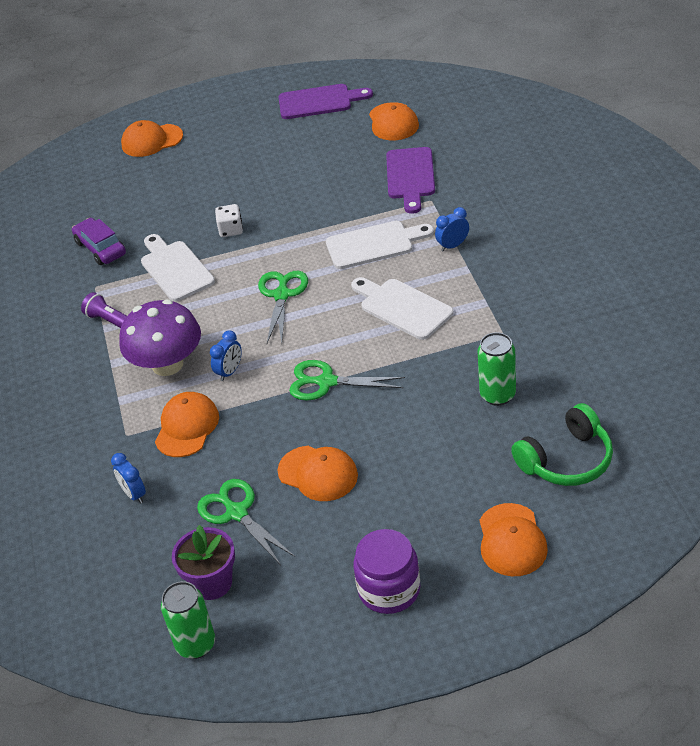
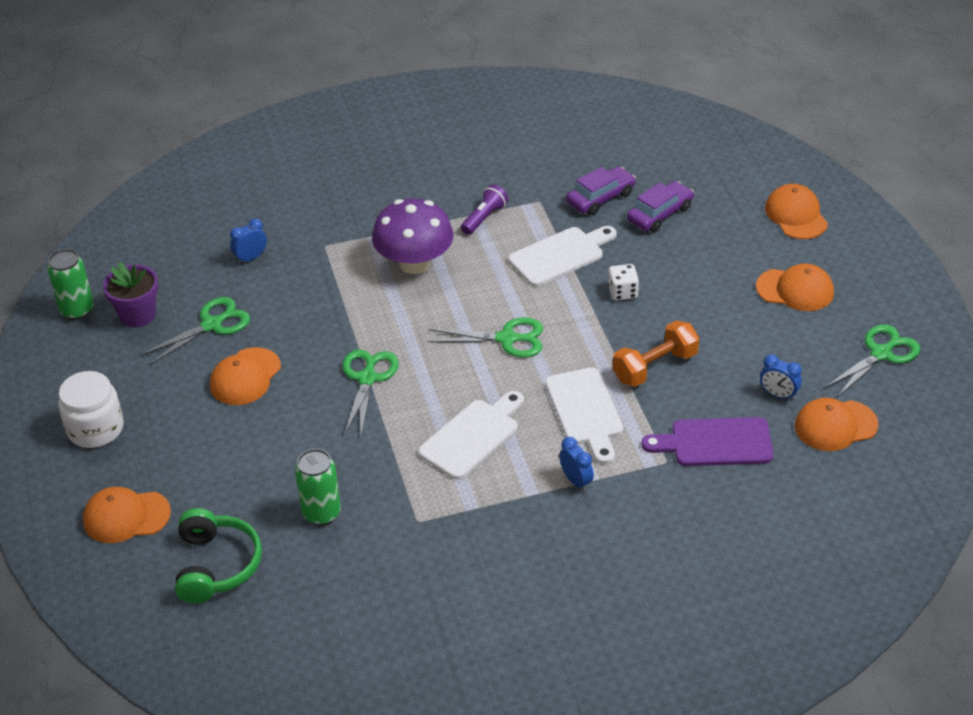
camera: 85 degrees right, 0 degrees up
(132, 213) = (660, 214): none -> purple car
(187, 427) = (326, 284): orange cap -> orange cap (795, 290)
(229, 372) = (396, 307): blue clock -> blue clock (778, 395)
(319, 102) = (881, 354): purple cutting board -> green scissors
(324, 209) = (655, 367): none -> orange dumbbell
(389, 589) = (95, 429): purple jar -> white jar
(567, 460) = (216, 565): green headphones -> green headphones turned 150 degrees counterclockwise

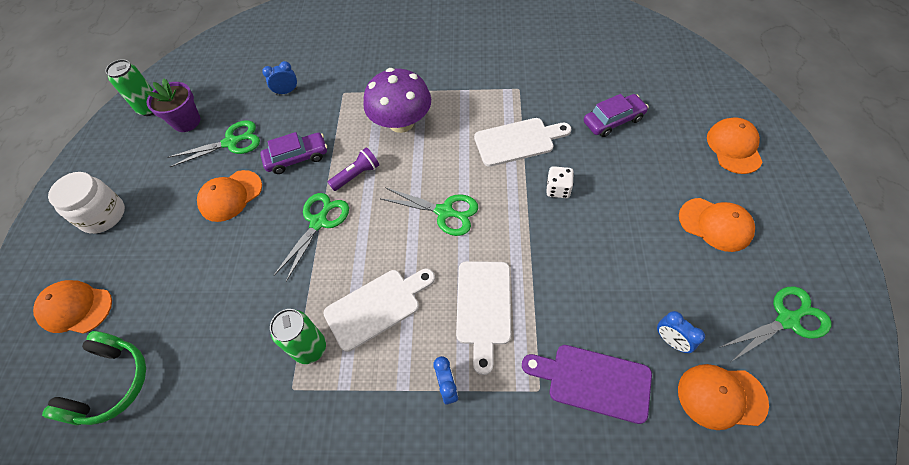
camera: 20 degrees right, 15 degrees up
(321, 513) = (219, 353): green can -> green can (310, 348)
(484, 218) = (470, 94): purple flashlight -> purple flashlight (356, 175)
(600, 198) = (568, 96): purple car -> purple car (297, 158)
(655, 367) = (562, 275): orange dumbbell -> none

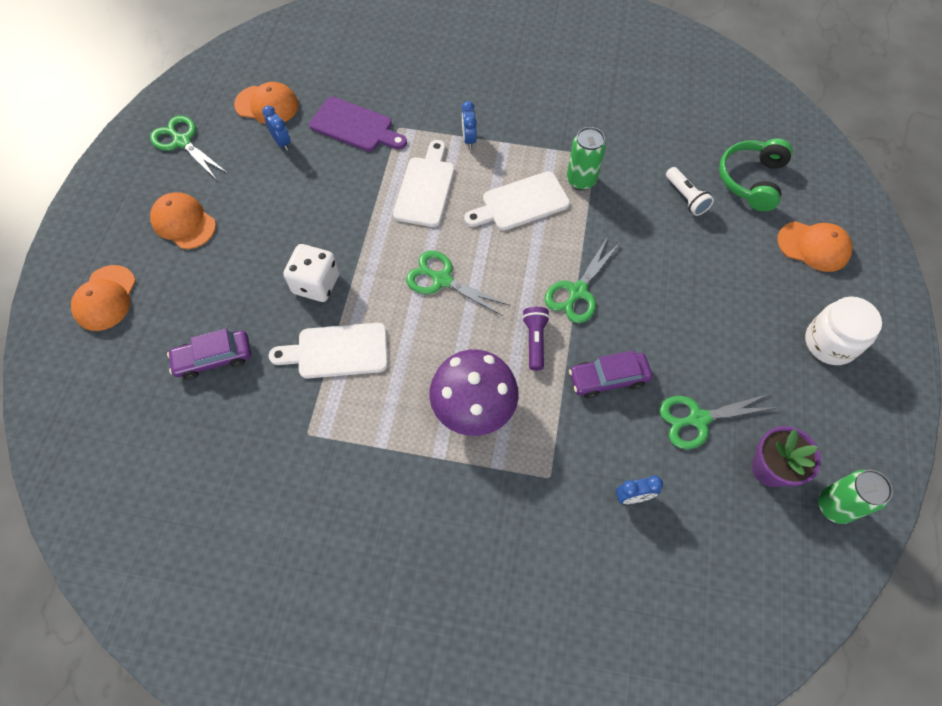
camera: 175 degrees left, 5 degrees up
(194, 346) = (686, 197): none -> white flashlight
(230, 196) = (683, 341): orange cap -> none
(356, 175) = (535, 341): purple flashlight -> purple flashlight turned 120 degrees clockwise
(558, 189) = (316, 284): white dice -> white dice, size x1.57
(787, 320) = (182, 142): green scissors -> green scissors turned 60 degrees clockwise

